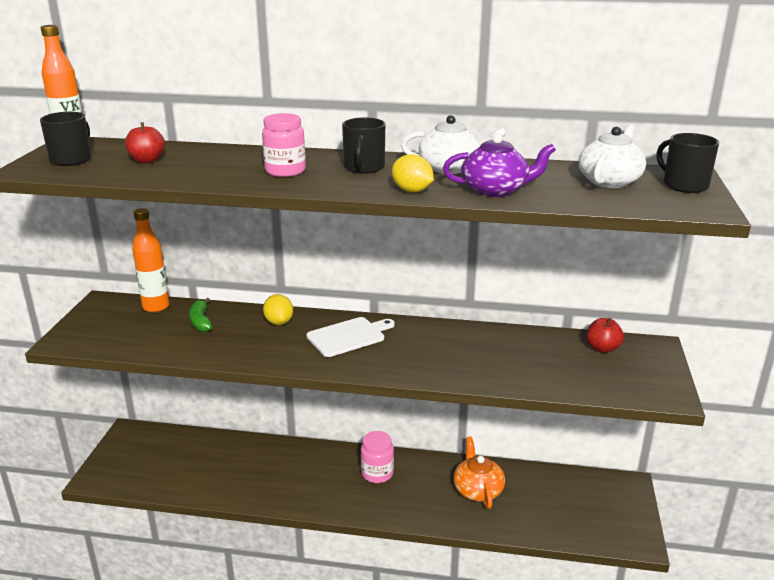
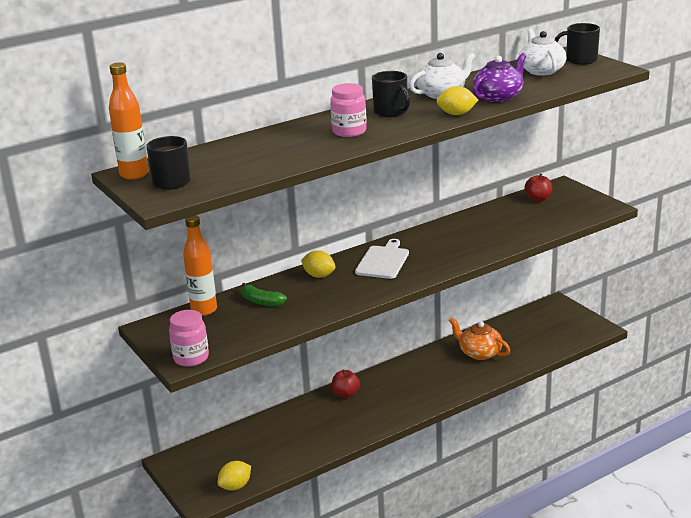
camera: 40 degrees left, 0 degrees up
(128, 482) = (235, 486): none -> yellow lemon
(147, 160) = (232, 161): red apple -> red apple (346, 394)
(377, 473) = (405, 379): pink jar -> pink jar (191, 358)

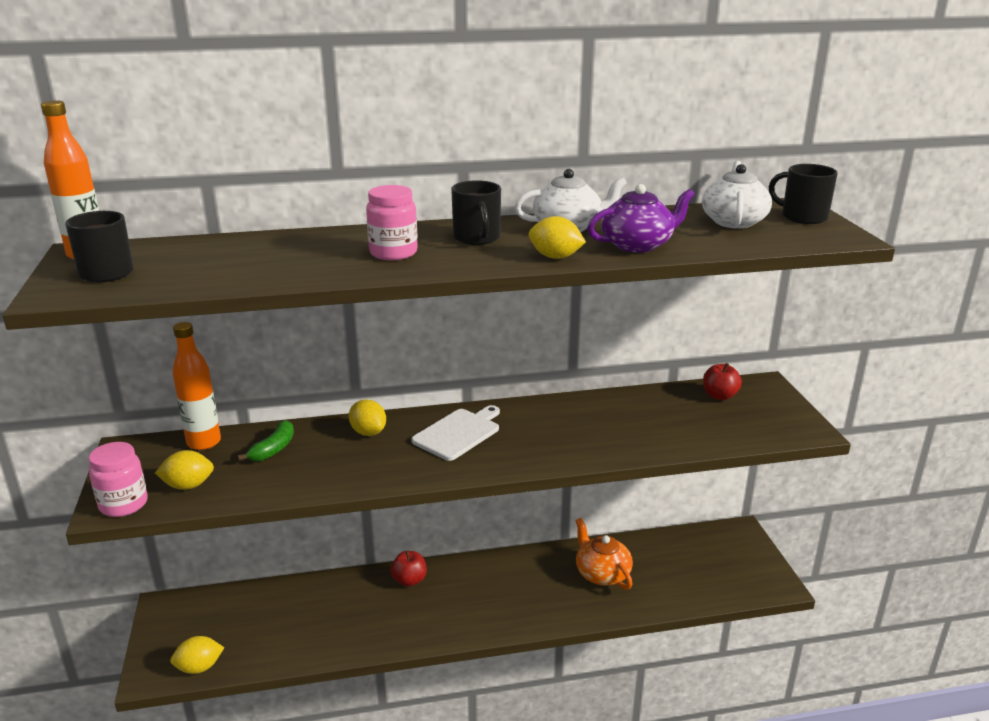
camera: 20 degrees right, 0 degrees up
(225, 336) = (188, 485): none -> yellow lemon
(261, 301) = (273, 449): green banana -> green banana turned 120 degrees counterclockwise

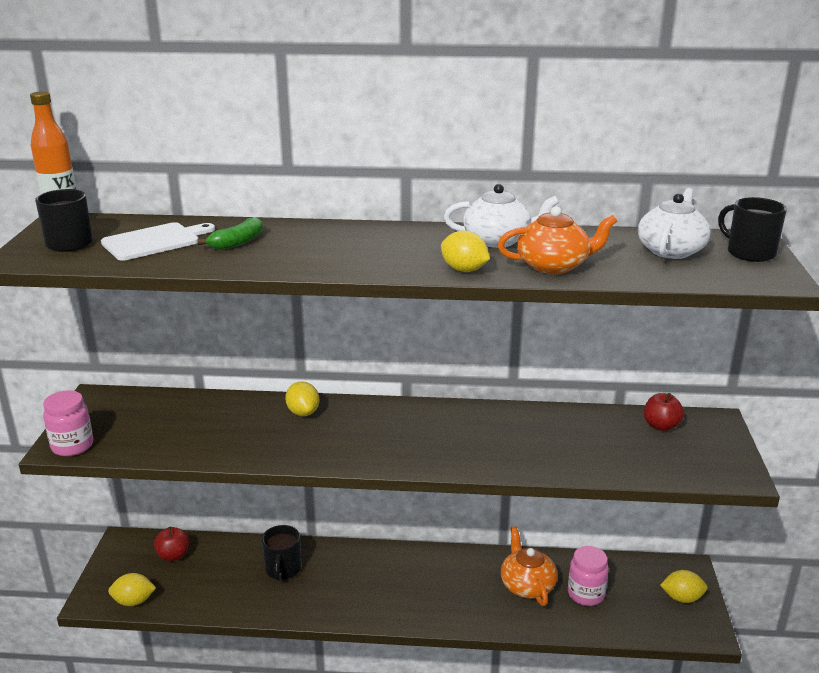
camera: 15 degrees right, 0 degrees up
(188, 485) = (130, 438): yellow lemon -> yellow lemon (682, 598)
(204, 442) = (159, 401): orange bottle -> none
(273, 449) = (214, 416): green banana -> green banana (237, 242)
(393, 253) = (318, 250): pink jar -> pink jar (586, 594)
(409, 580) = (341, 558): red apple -> red apple (173, 555)
(458, 433) = (384, 425): white cutting board -> white cutting board (154, 241)
(477, 238) = (403, 243): black mug -> black mug (283, 569)
(638, 245) = (554, 266): purple teapot -> orange teapot

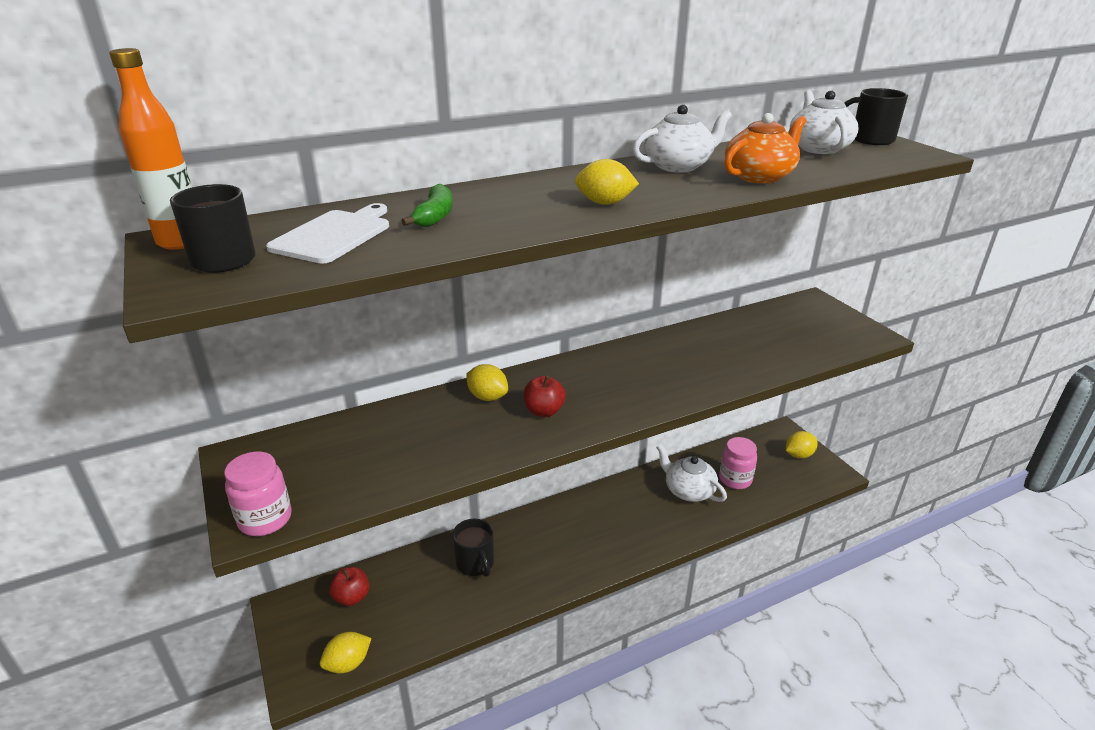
camera: 30 degrees left, 5 degrees up
(464, 270) = (697, 195): yellow lemon -> yellow lemon (604, 203)
(527, 585) = (688, 490): orange teapot -> white teapot
(661, 426) = (783, 315): red apple -> red apple (544, 411)

